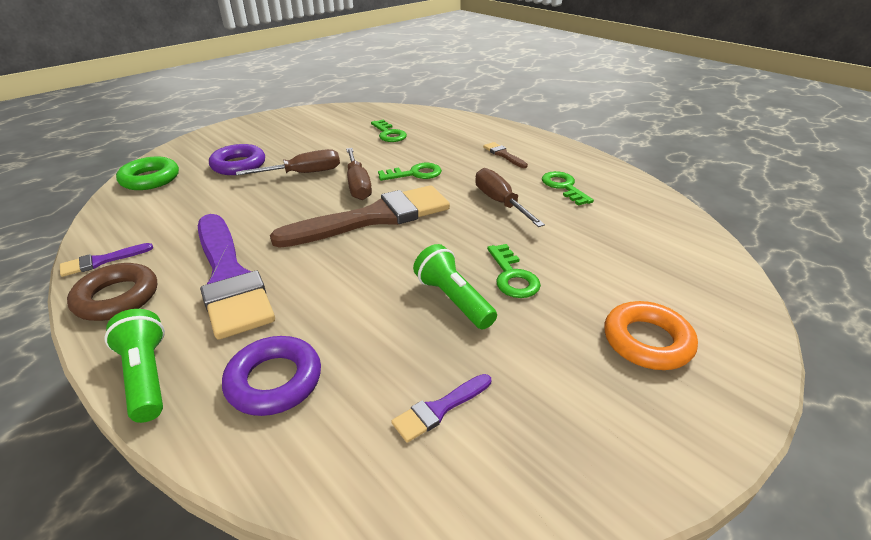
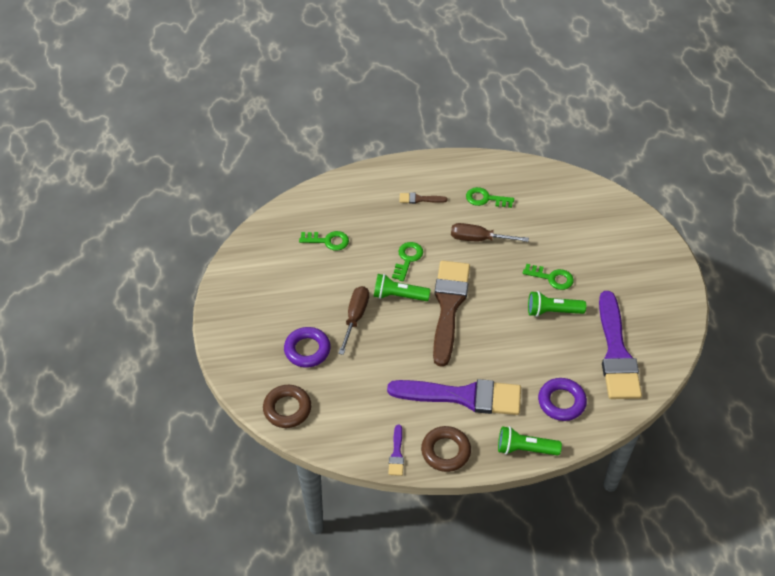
camera: 55 degrees left, 15 degrees up
(150, 179) = (287, 409): green ring -> brown ring
(358, 185) = (399, 296): brown screwdriver -> green flashlight
(439, 409) = (616, 353): purple brush -> purple brush, size x2.42
(647, 341) = (628, 262): orange ring -> none

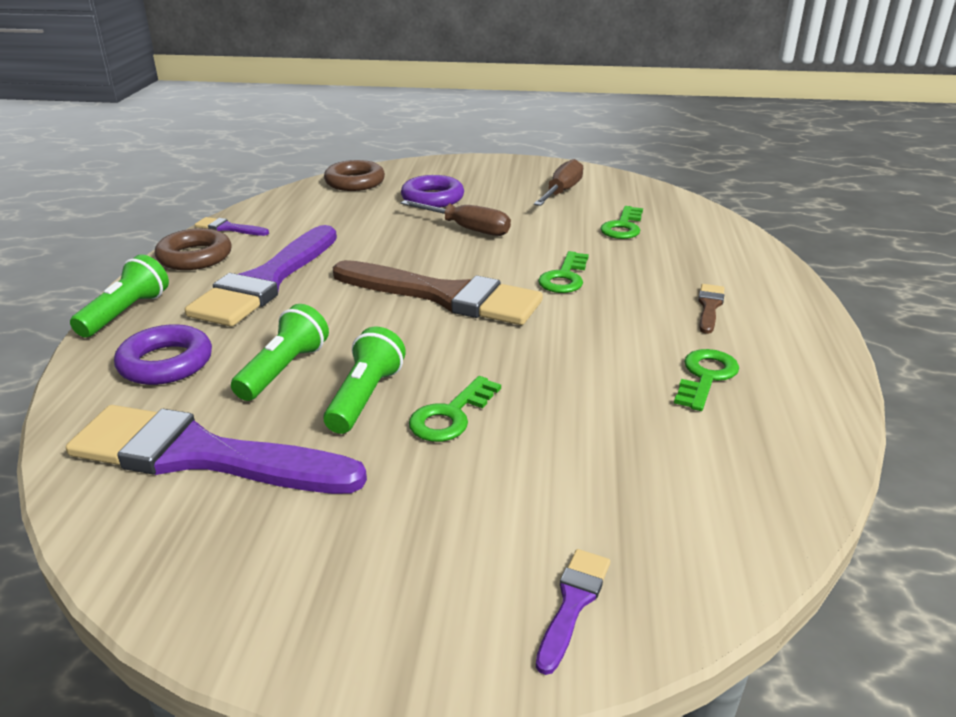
camera: 105 degrees right, 20 degrees down
(399, 296) = (490, 261): green flashlight -> green flashlight (284, 370)
(407, 259) = (564, 277): green key -> green key turned 75 degrees clockwise
(479, 239) = (590, 349): brown screwdriver -> brown screwdriver (561, 192)
(630, 225) = (573, 603): none -> purple brush

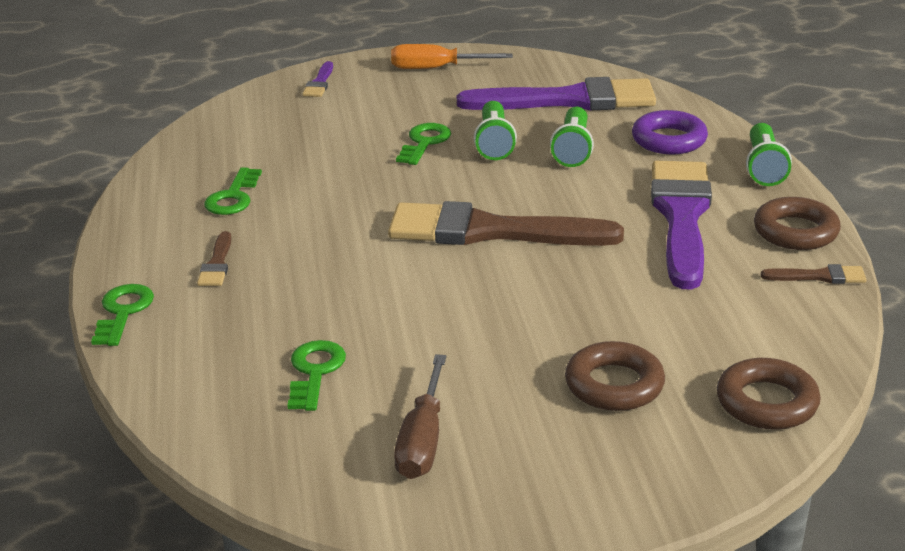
camera: 165 degrees right, 0 degrees up
(228, 228) = (819, 276): purple brush -> brown brush
(337, 597) = (436, 68): none -> orange screwdriver
(432, 198) = (614, 385): purple ring -> brown ring
(466, 229) = (524, 329): brown screwdriver -> none
(564, 277) = (374, 274): green key -> green key (123, 312)

